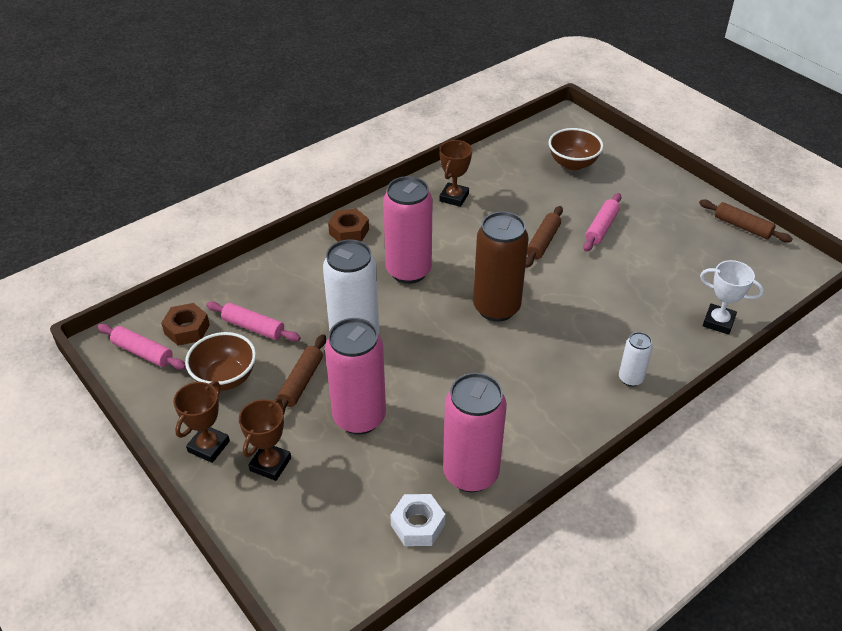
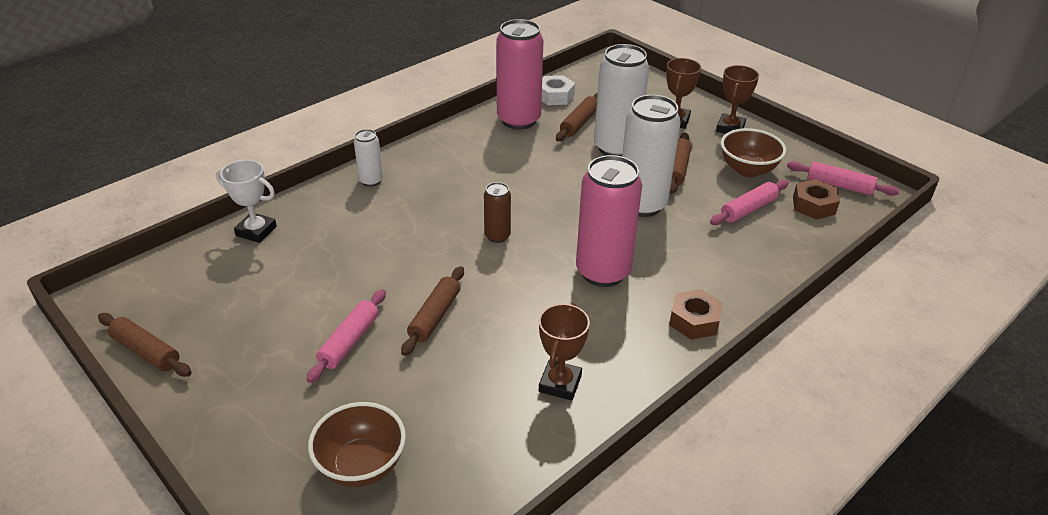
camera: 175 degrees right, 5 degrees down
(253, 327) = (748, 209): pink rolling pin -> pink rolling pin turned 60 degrees counterclockwise
(359, 417) = (616, 148): pink can -> white can
(394, 464) = (579, 123): none -> brown rolling pin
(496, 308) = (497, 236): brown can -> brown can, size x0.49

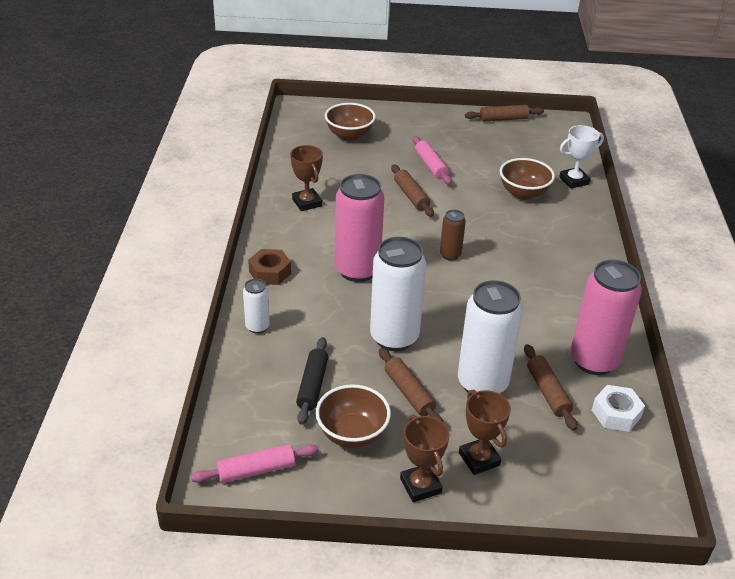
camera: 135 degrees right, 0 degrees up
(326, 249) = (523, 193): none -> brown bowl
(371, 181) = (583, 243): white can -> white can (257, 327)
(748, 209) = (312, 386): pink rolling pin -> black rolling pin
(813, 205) = (263, 426): brown nut -> none

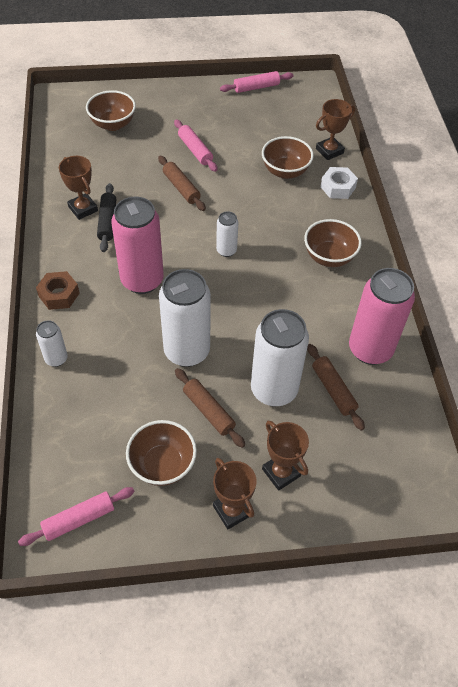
camera: 10 degrees left, 15 degrees up
(312, 386) = (118, 417): black rolling pin -> black rolling pin (107, 222)
(450, 255) = (226, 251): brown can -> white can
(503, 119) = (256, 87): brown rolling pin -> pink rolling pin
(560, 273) = (329, 257): none -> brown bowl
(574, 181) = (329, 151): white trophy -> brown trophy
(616, 413) = (396, 403): white nut -> white nut (338, 187)

